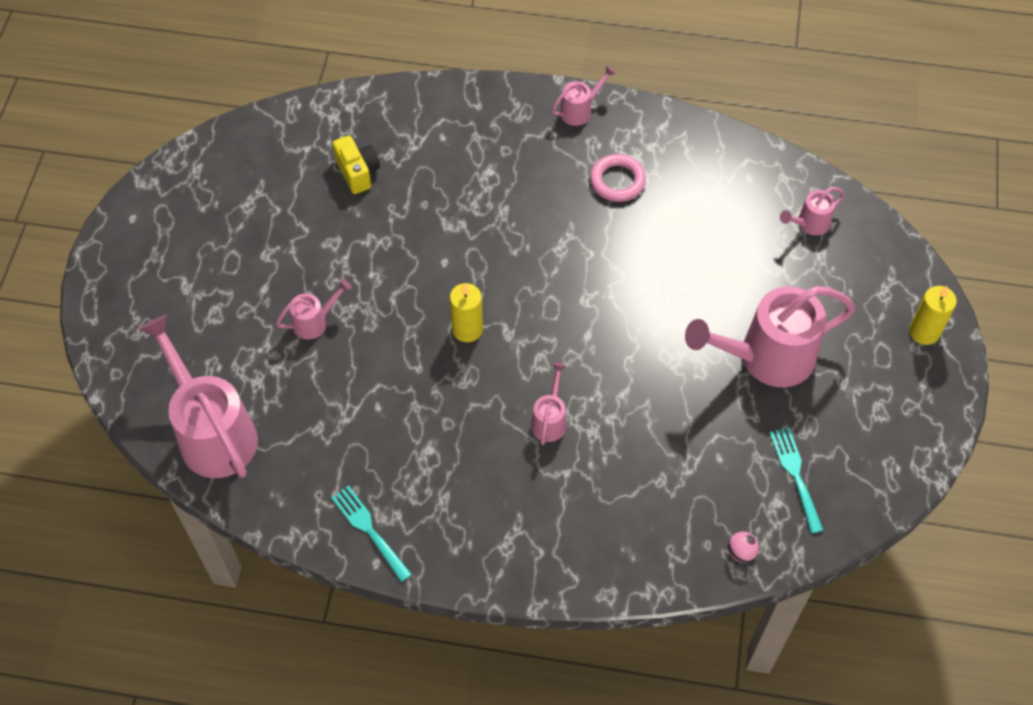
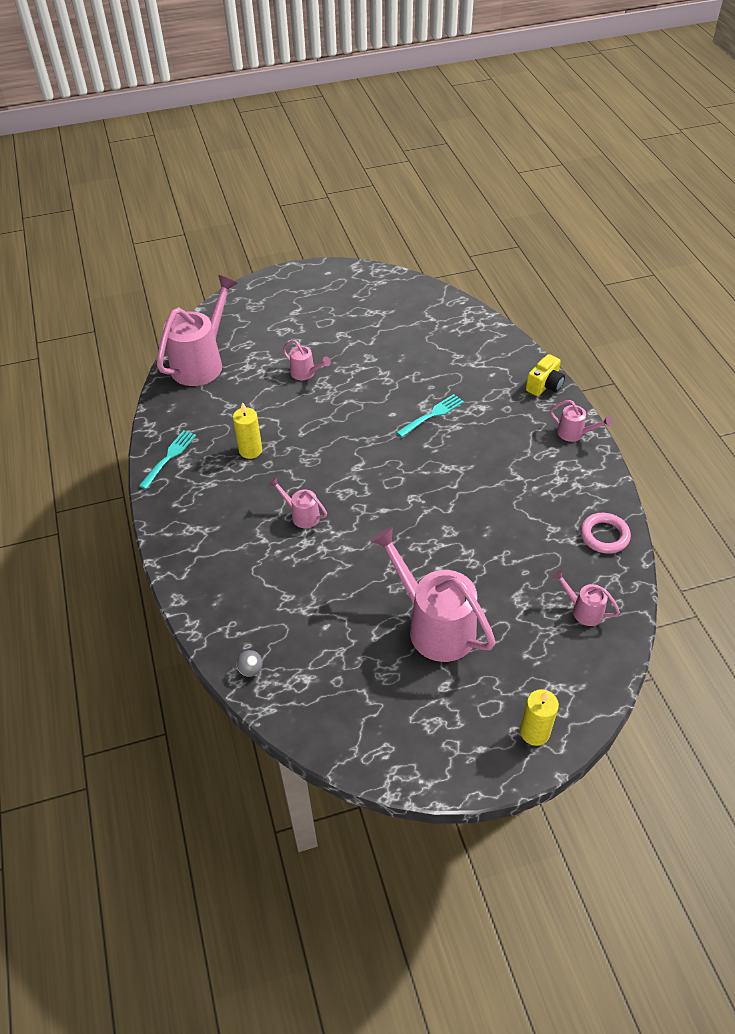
camera: 65 degrees right, 10 degrees down
(358, 172) = (432, 347): yellow camera -> yellow camera (544, 385)
(467, 329) = (346, 445): yellow candle -> yellow candle (250, 450)
(550, 419) = (301, 515): pink watering can -> pink watering can turned 135 degrees counterclockwise
(617, 181) = (529, 477): pink ring -> pink ring (604, 536)
(741, 552) = (251, 669): pink ball -> grey ball
(796, 475) = (338, 683): turquoise fork -> turquoise fork (432, 415)

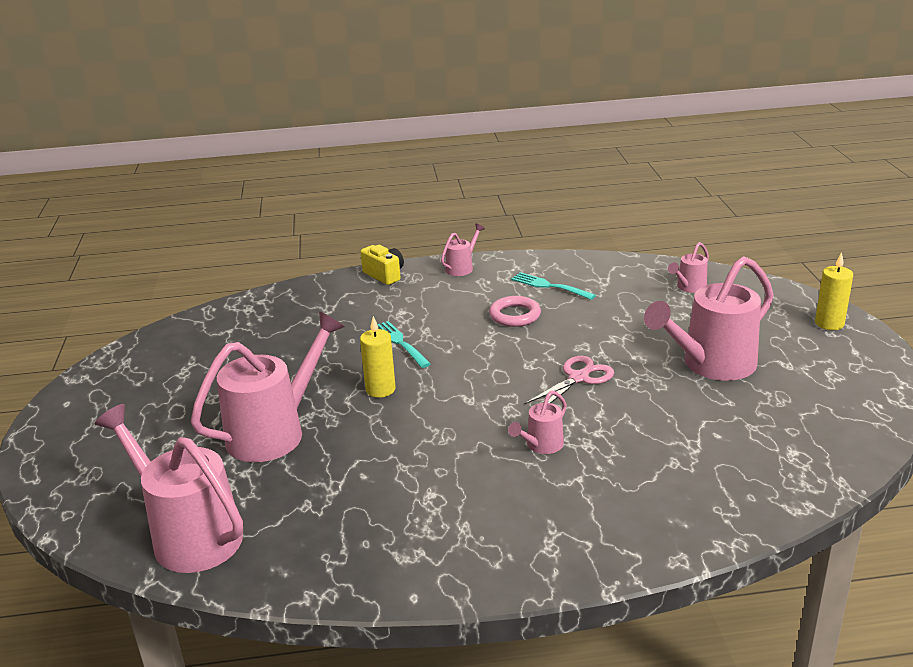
camera: 80 degrees left, 20 degrees down
(169, 457) = (394, 571): turquoise fork -> turquoise fork (549, 286)
(250, 450) = (409, 486): yellow candle -> yellow candle (380, 389)
(251, 669) = (787, 494): grey ball -> none
(306, 373) = (275, 431): pink watering can -> pink watering can, size x2.14
(398, 531) = (579, 377): none -> pink scissors
(604, 536) = (600, 268): pink ring -> pink ring (515, 315)

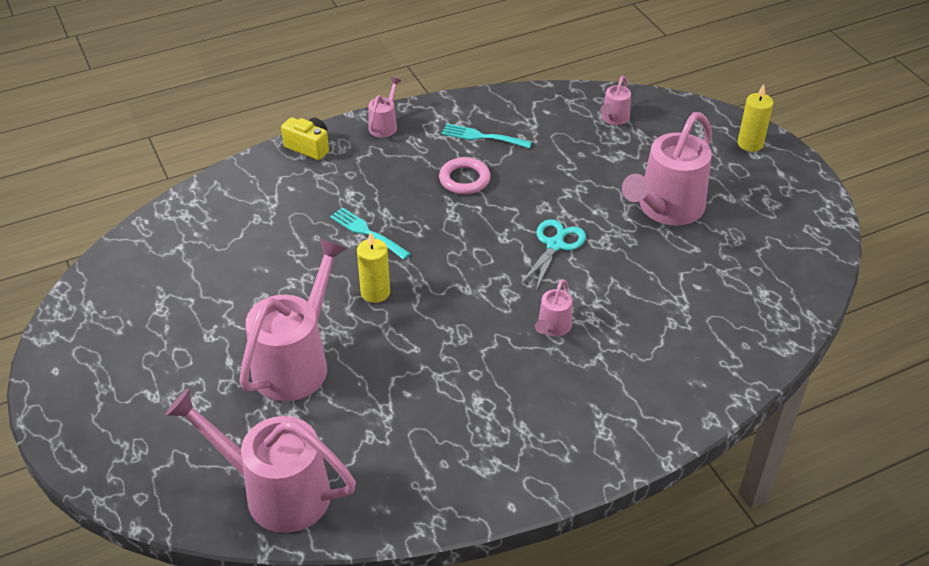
camera: 20 degrees left, 15 degrees up
(579, 377) = (555, 244): pink scissors -> turquoise scissors

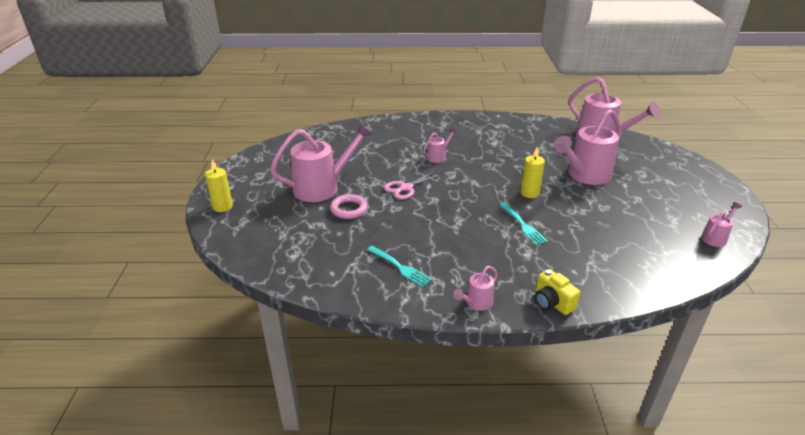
camera: 155 degrees left, 10 degrees down
(464, 179) = (436, 239): pink ring -> pink ring (349, 209)
(555, 244) = (406, 188): turquoise scissors -> pink scissors
(614, 119) = (288, 250): pink watering can -> pink watering can (715, 237)

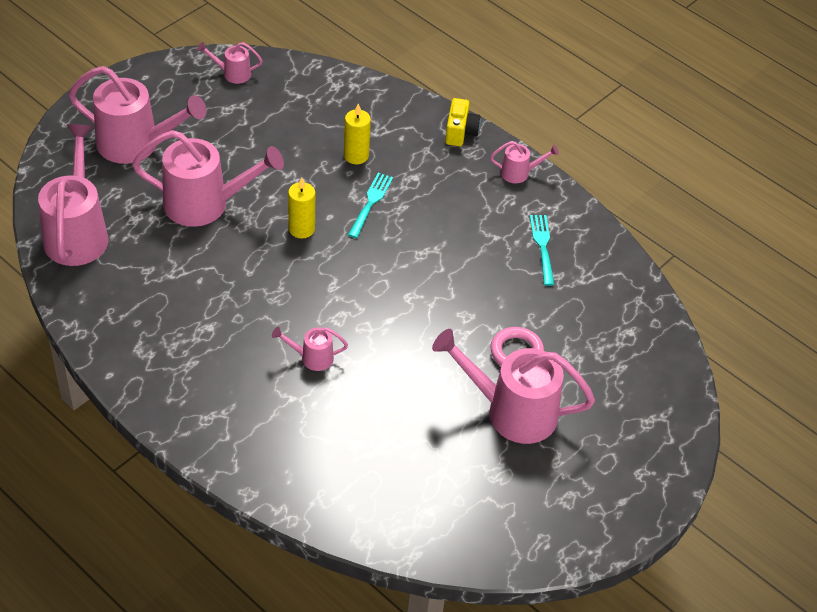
camera: 140 degrees left, 15 degrees up
(223, 207) = (656, 466): yellow candle -> yellow candle (356, 156)
(406, 188) = (418, 336): pink scissors -> none
(661, 177) = (137, 144): none -> pink watering can

